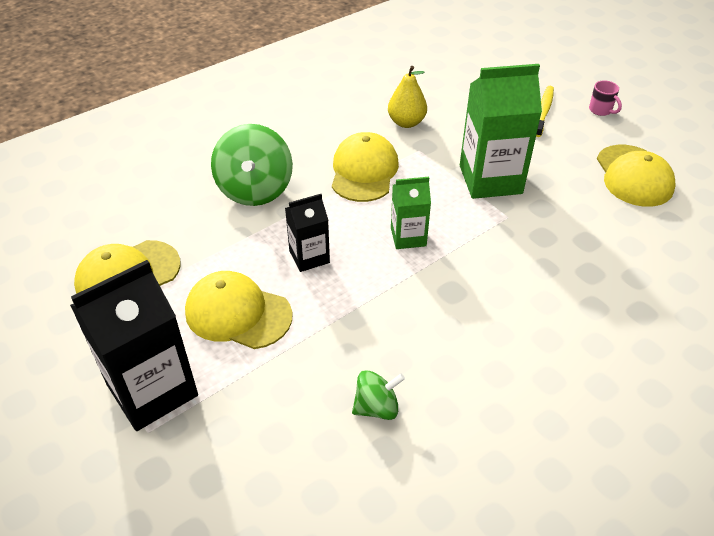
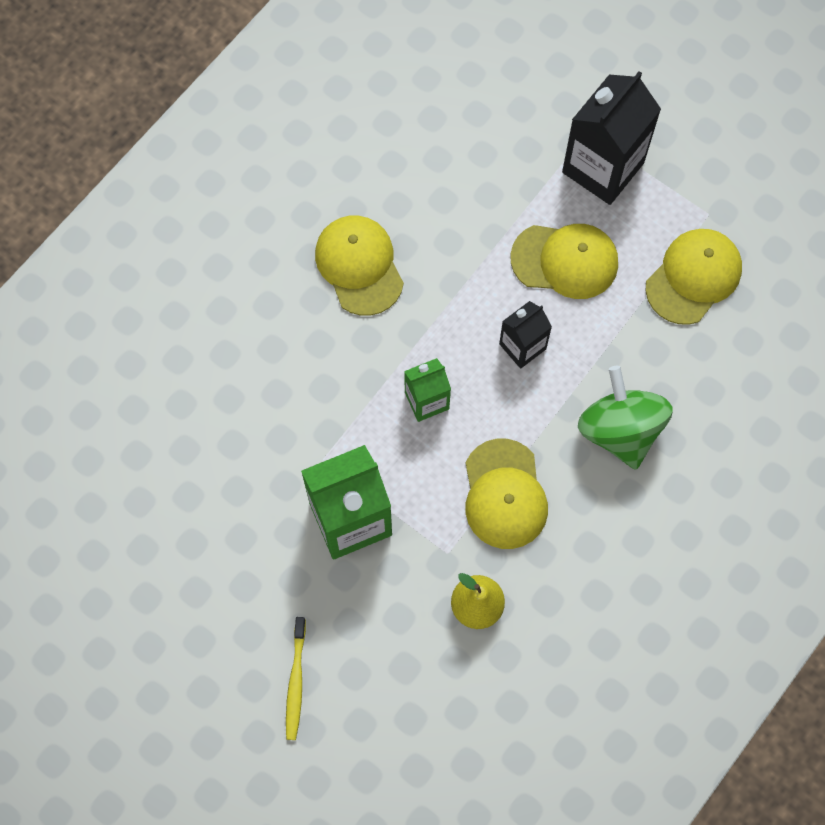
camera: 165 degrees right, 25 degrees up
(376, 407) = (408, 199): green spinning top -> none
(601, 110) = (217, 705): pink mug -> none
(634, 176) = (177, 571): yellow cap -> yellow cap (359, 266)

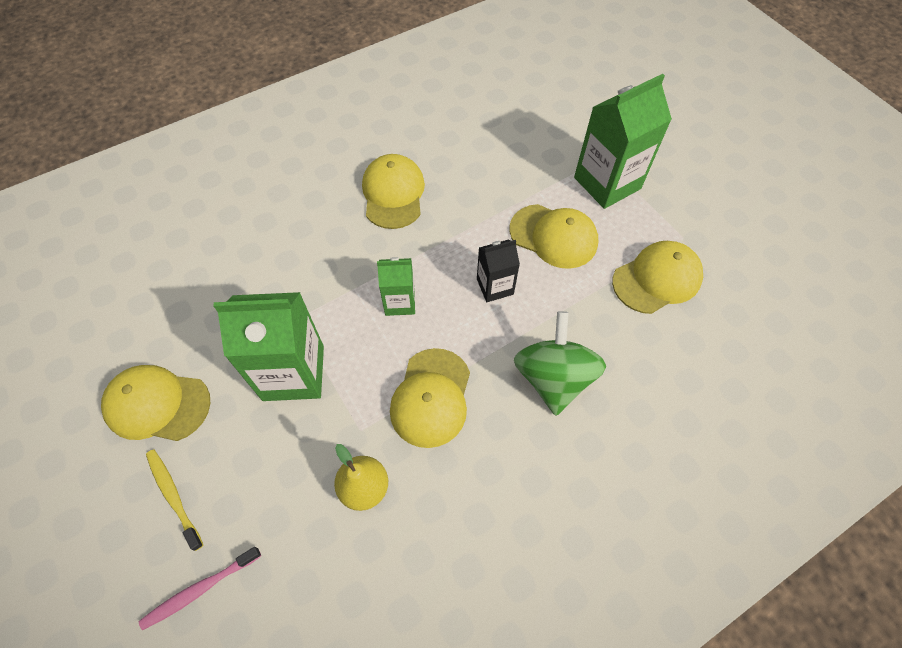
camera: 20 degrees right, 10 degrees down
(225, 602) = (157, 404): none -> yellow cap
(296, 681) = (174, 497): yellow toothbrush -> yellow toothbrush turned 120 degrees clockwise
(367, 749) = (200, 589): none -> pink toothbrush
(603, 167) = (607, 183): black carton -> green carton

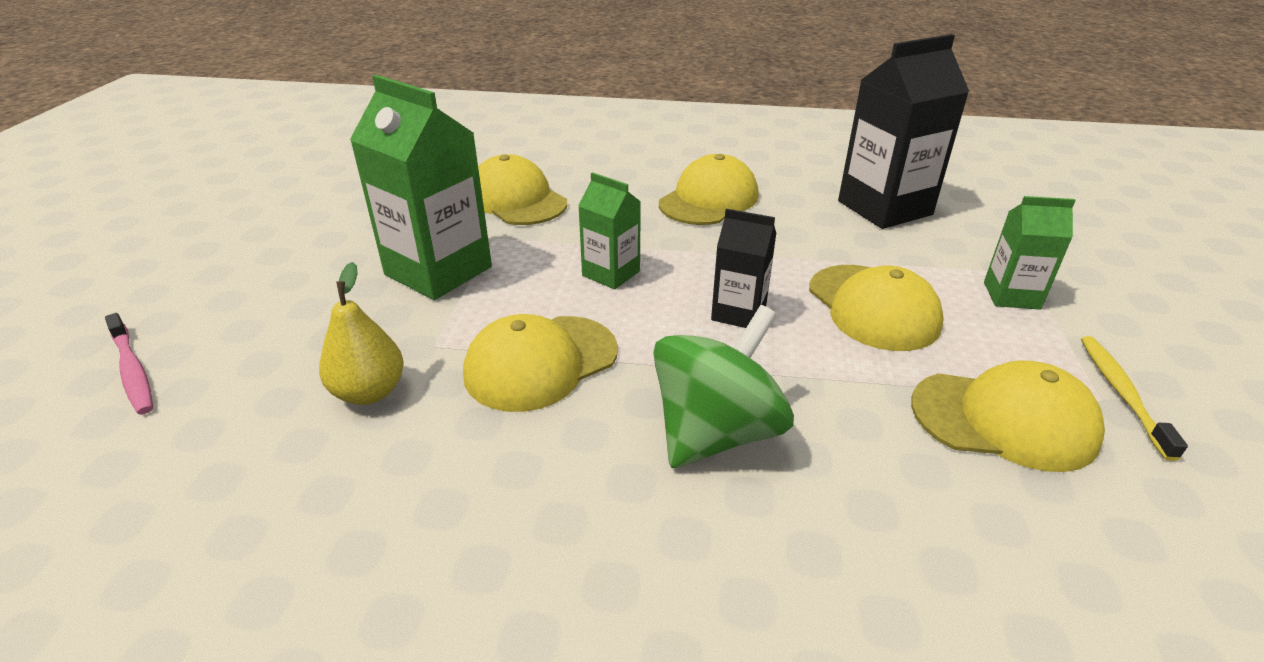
camera: 40 degrees right, 25 degrees down
(157, 404) = (308, 233): yellow cap -> yellow cap (516, 200)
(174, 497) = (222, 295): yellow toothbrush -> yellow toothbrush (1122, 394)
(200, 589) = (132, 370): pink toothbrush -> pink toothbrush turned 135 degrees counterclockwise
(498, 140) = (884, 208): none -> black carton
(607, 183) = (1011, 295): green carton -> green carton, size x0.55

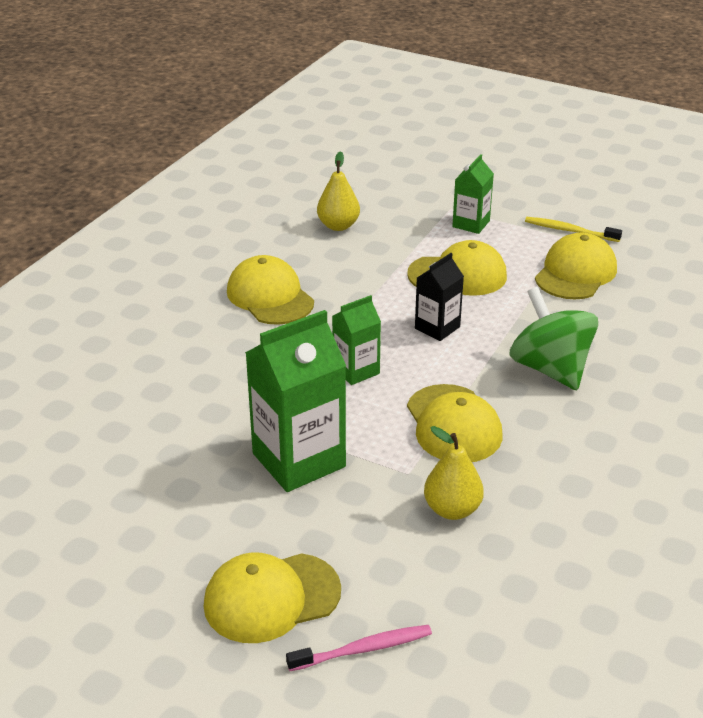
camera: 70 degrees left, 0 degrees up
(516, 200) = (195, 398): yellow cap -> yellow cap (271, 598)
(884, 208) = (338, 226): black carton -> yellow pear

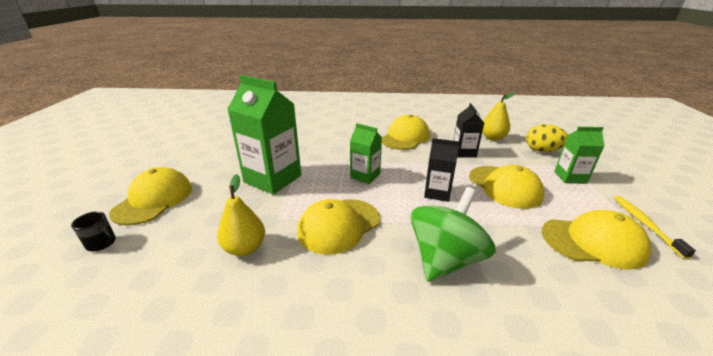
camera: 65 degrees right, 5 degrees down
(271, 598) = (154, 200): yellow cap -> yellow cap turned 60 degrees clockwise
(359, 267) = (464, 153): none -> black carton
(363, 649) = (102, 243): pink toothbrush -> black mug
(401, 209) = (542, 151): none -> yellow egg

